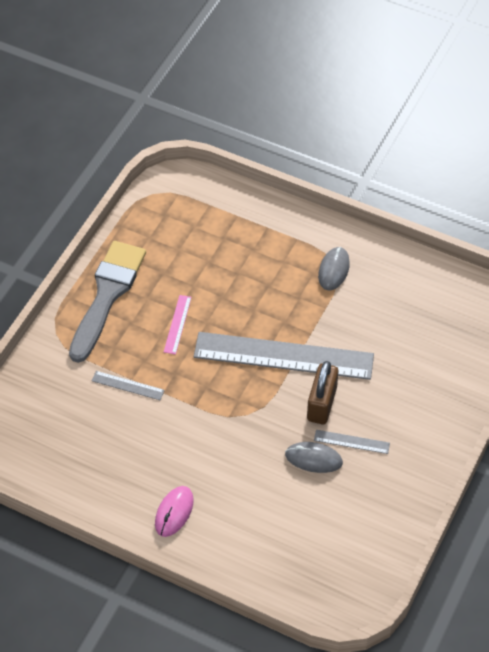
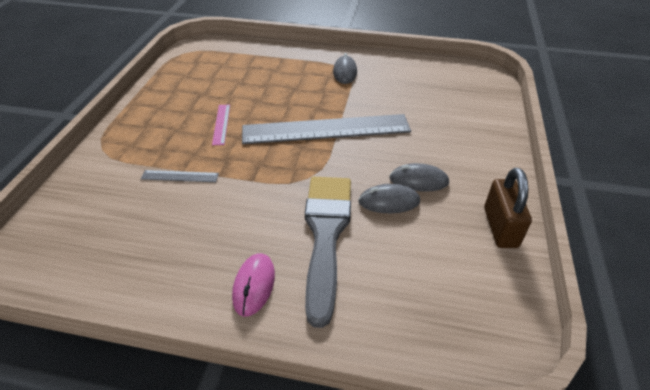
camera: 15 degrees left, 10 degrees down
(107, 295) = (151, 115): grey brush -> grey brush (326, 235)
(322, 404) = (376, 157): brown padlock -> brown padlock (500, 227)
(351, 442) = (418, 180): grey ruler -> grey mouse

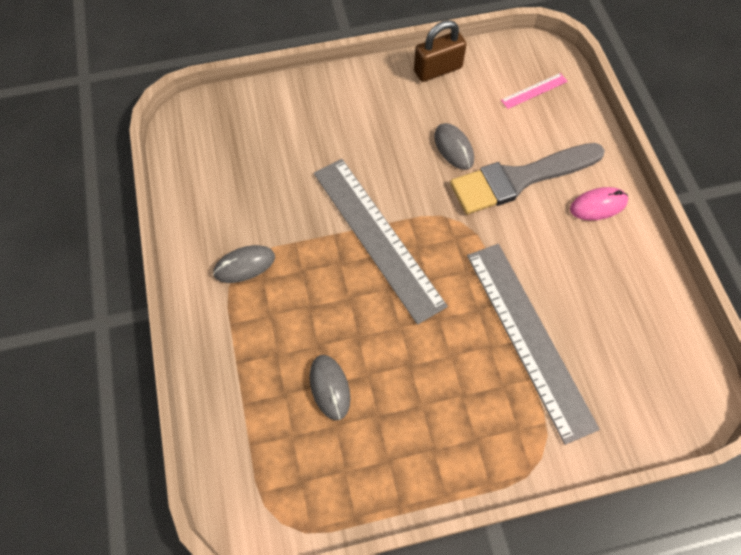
camera: 115 degrees left, 20 degrees up
(180, 176) = (528, 338): grey ruler -> grey ruler, size x2.46
(221, 124) = (425, 350): pink ruler -> pink ruler (534, 91)
(418, 180) = (413, 134): grey mouse -> grey mouse (329, 387)

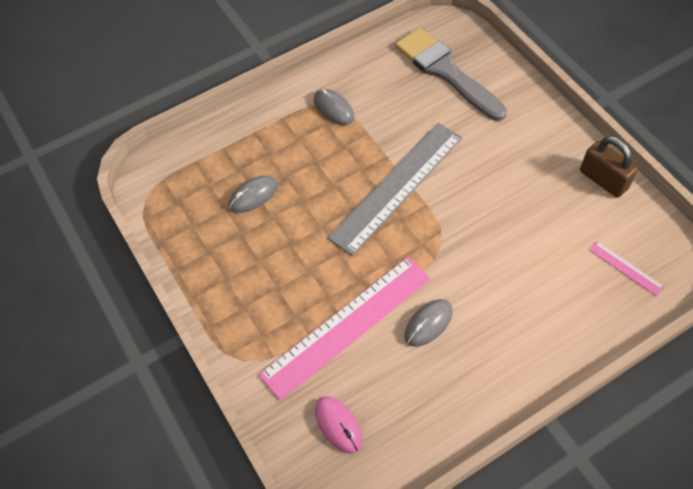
camera: 75 degrees right, 5 degrees down
(453, 148) = (518, 217): grey mouse -> grey mouse (428, 323)
(520, 179) = (511, 280): grey brush -> grey brush (446, 72)
(528, 338) = (346, 325): grey ruler -> pink ruler
(598, 205) = (513, 356): pink mouse -> pink mouse (338, 425)

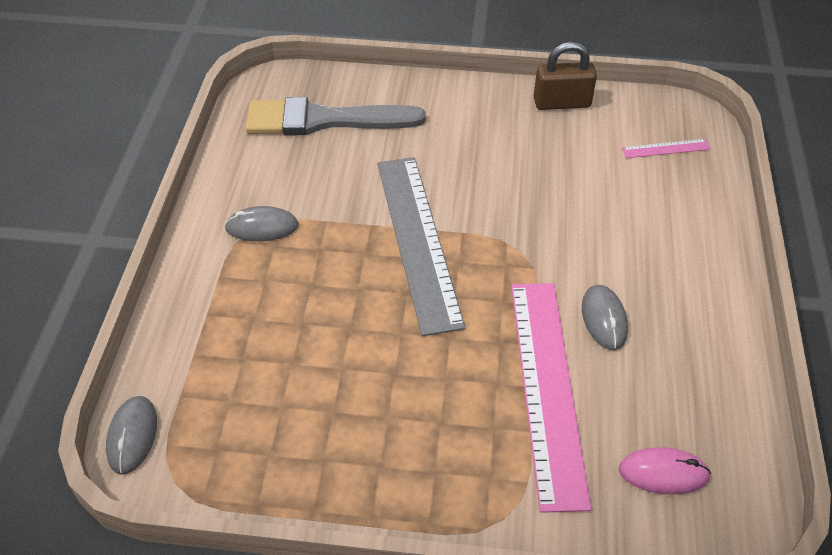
camera: 55 degrees left, 10 degrees down
(253, 195) = (294, 367): grey mouse -> grey mouse (132, 436)

